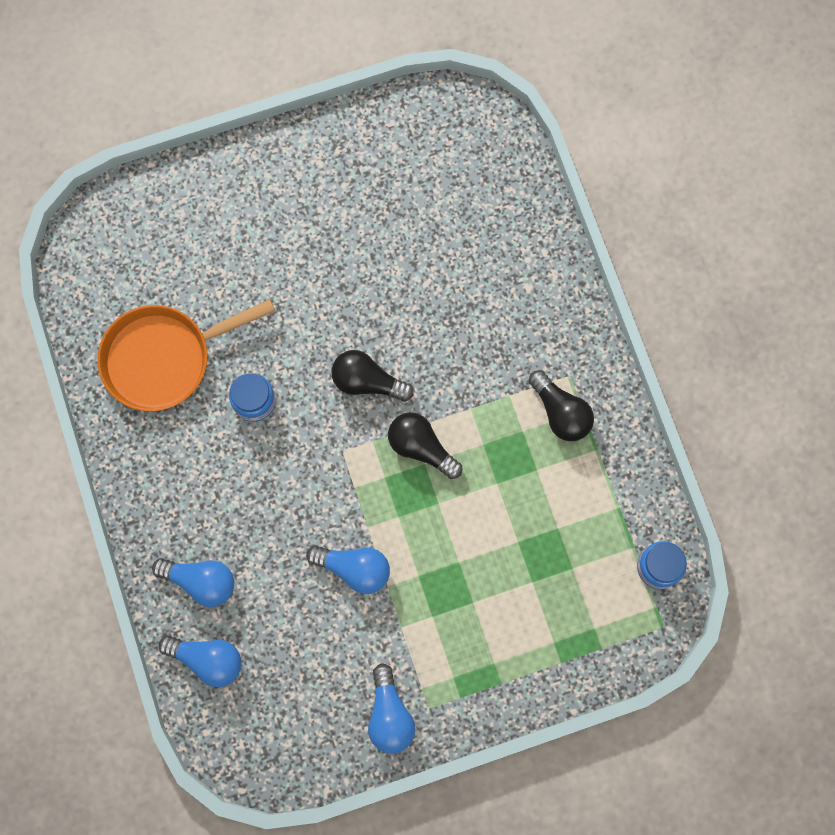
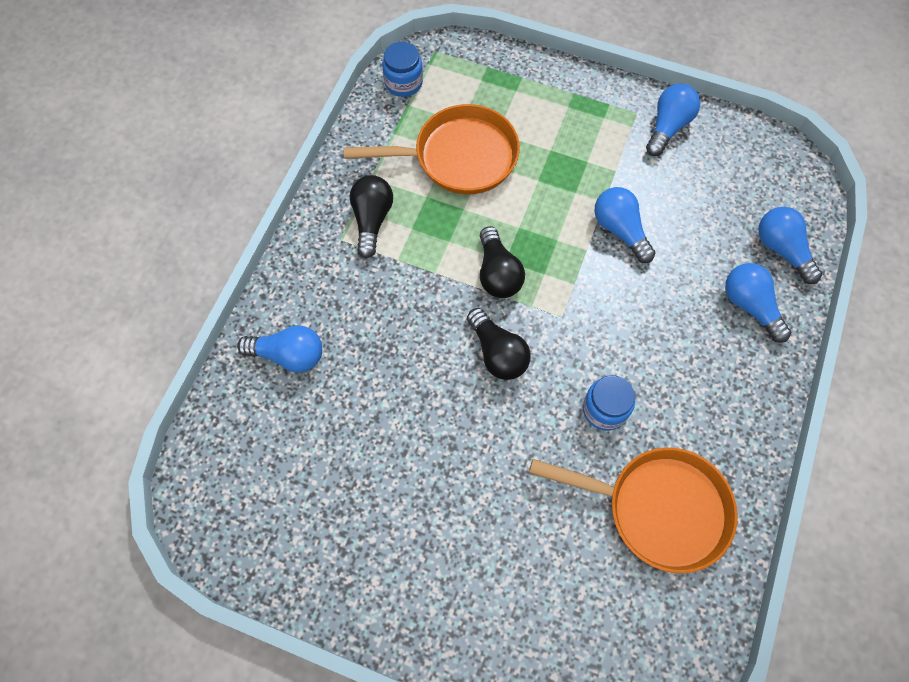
camera: 140 degrees left, 10 degrees down
(518, 256) = (288, 355): none -> blue light bulb
(543, 529) = (459, 157): none -> orange pan

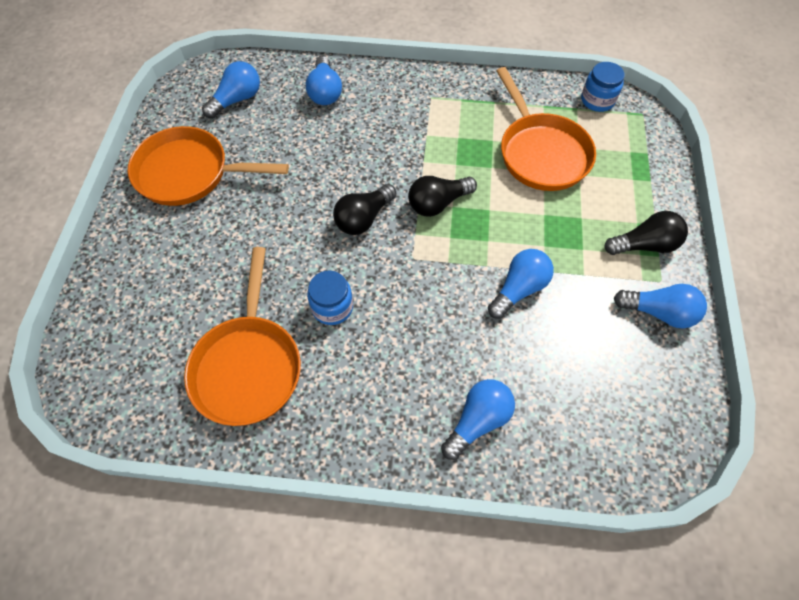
camera: 75 degrees right, 5 degrees down
(371, 545) = (189, 173): none -> orange pan
(372, 220) = (456, 111): black light bulb -> black light bulb (644, 245)
(782, 250) = (557, 446): blue light bulb -> blue light bulb (237, 100)

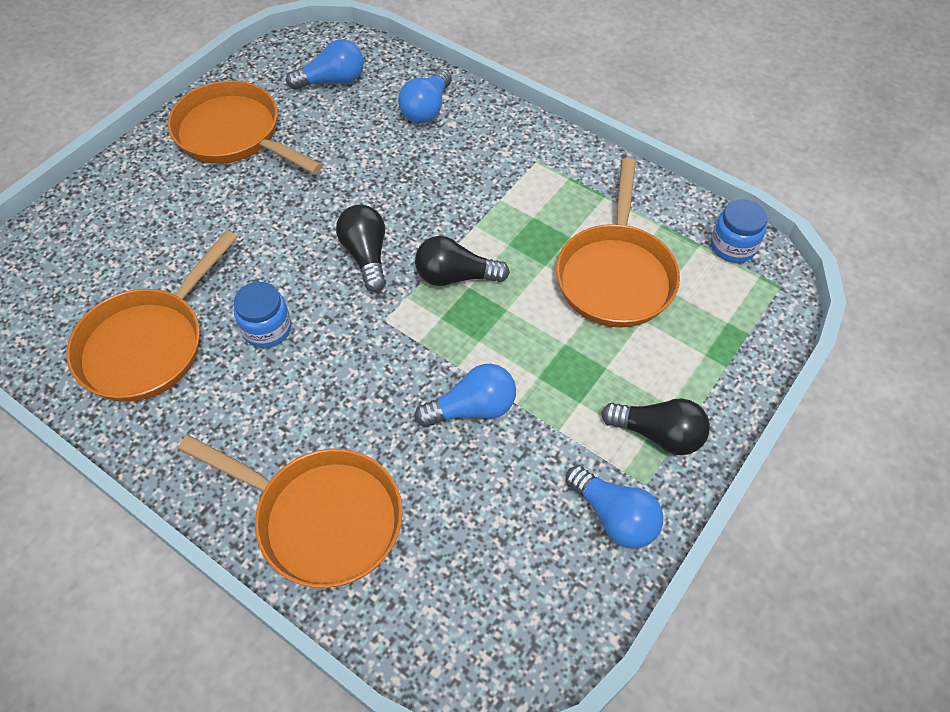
camera: 30 degrees right, 5 degrees down
(364, 218) = (366, 256): black light bulb -> black light bulb turned 90 degrees clockwise
(477, 421) = (321, 518): blue light bulb -> orange pan

